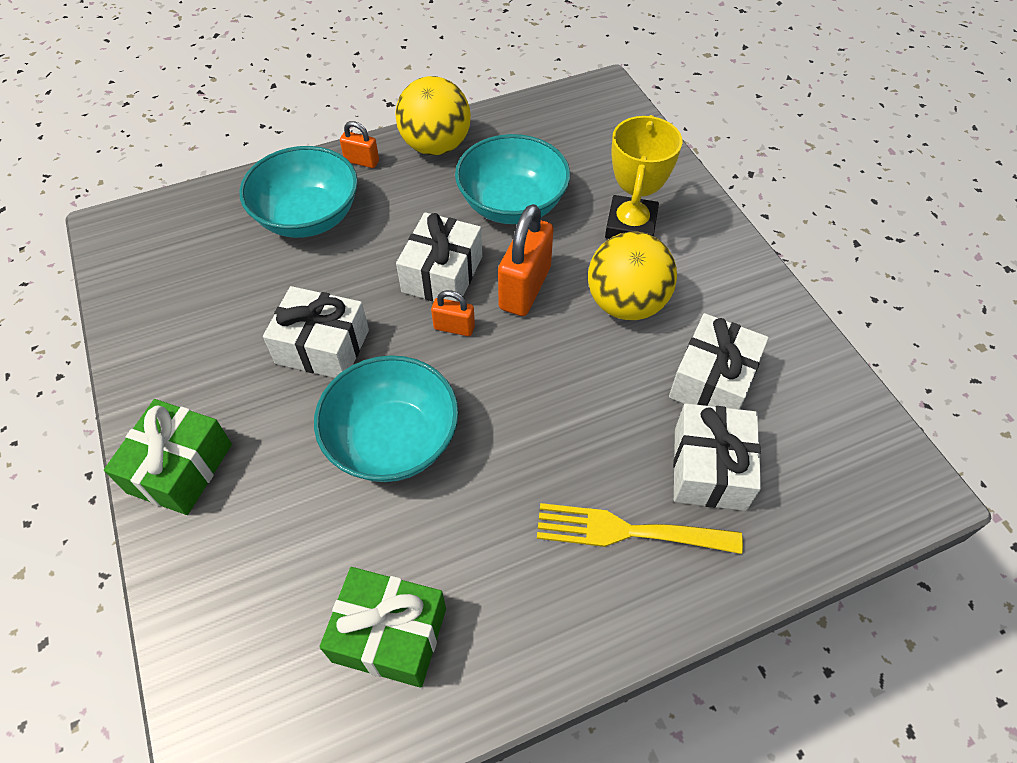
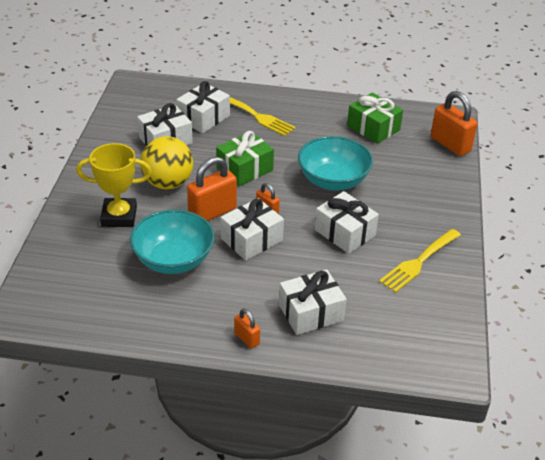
camera: 150 degrees left, 15 degrees down
(180, 468) = (443, 211): green gift -> green gift (244, 169)
(194, 349) = (418, 262): none -> yellow fork
(207, 676) = (450, 144): none -> orange padlock
(308, 217) = (311, 312): turquoise bowl -> white gift
(436, 146) = (184, 325): yellow ball -> none
(630, 225) = (119, 216): yellow trophy -> yellow trophy turned 45 degrees clockwise

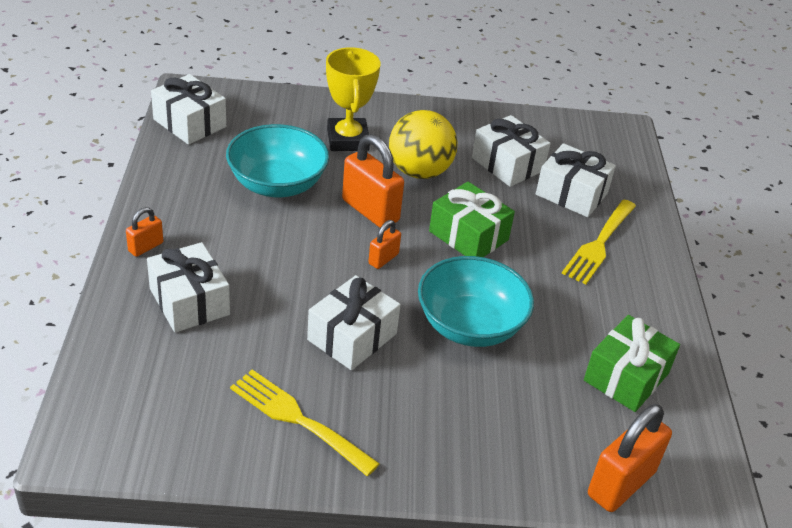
camera: 80 degrees right, 0 degrees up
(251, 239) = (323, 246): white gift -> white gift (189, 123)

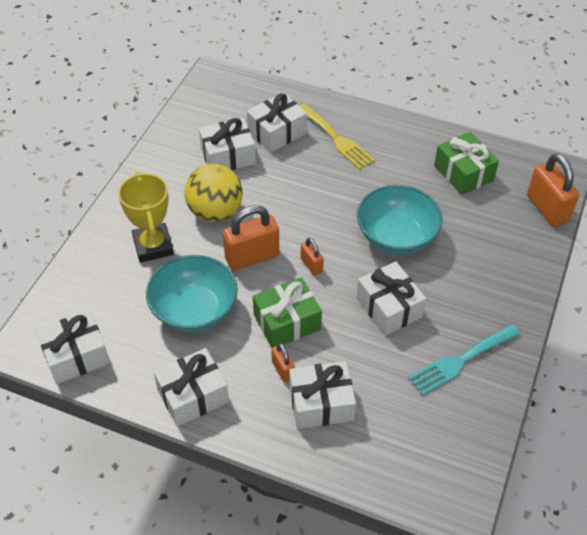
camera: 65 degrees left, 10 degrees up
(146, 247) = (243, 423): orange padlock -> orange padlock (283, 370)
(168, 205) = (193, 395): none -> white gift
(297, 419) = (460, 361): yellow fork -> turquoise fork
(347, 140) = (153, 246): yellow trophy -> yellow trophy turned 60 degrees clockwise
(468, 236) = (302, 206): green gift -> green gift (287, 322)

